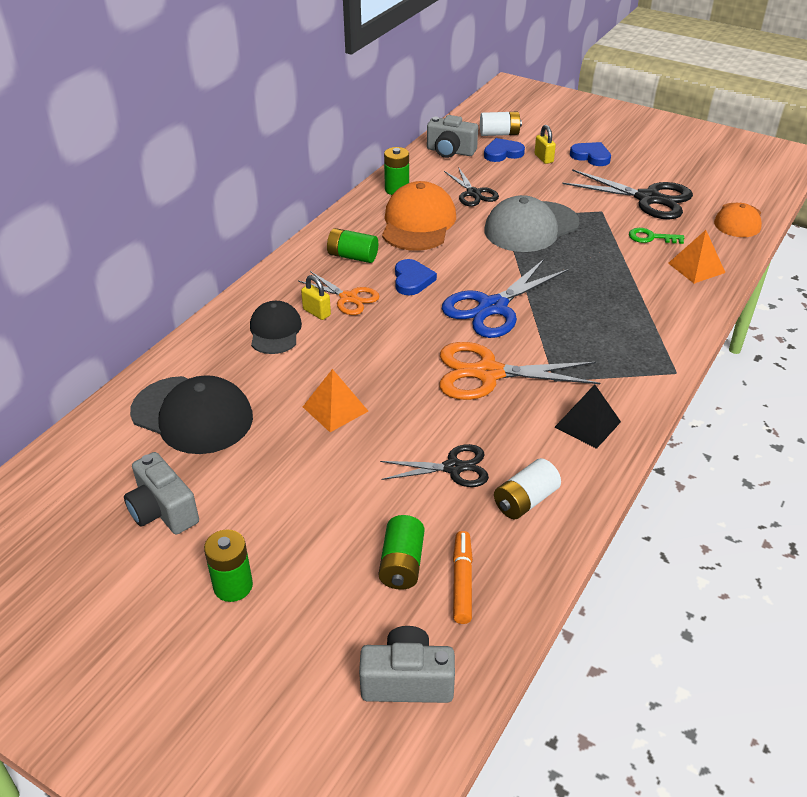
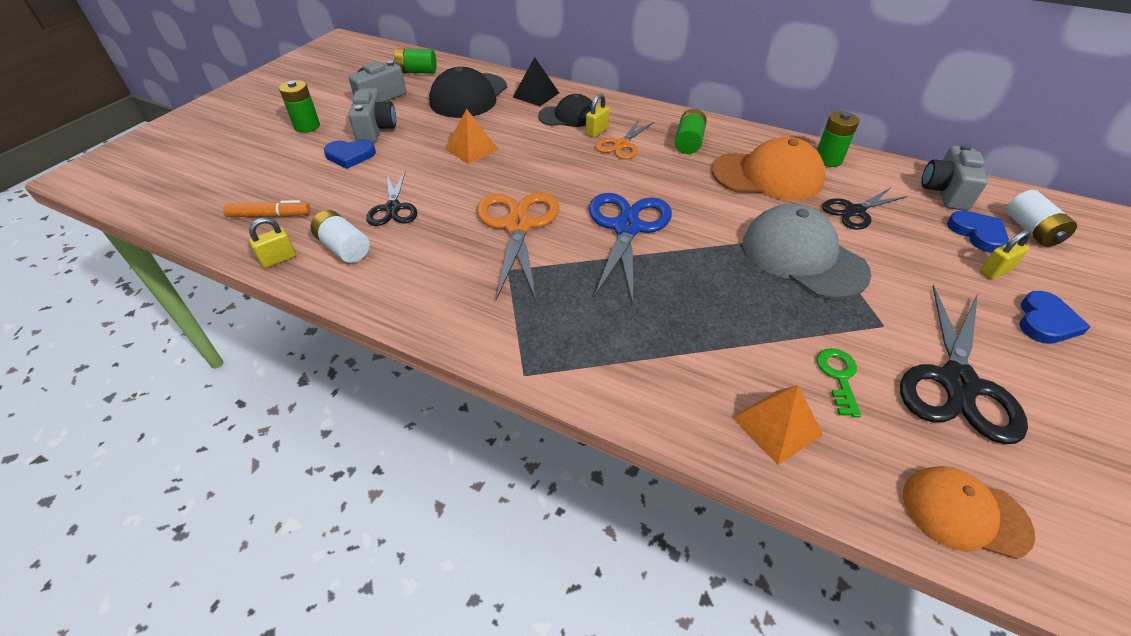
camera: 85 degrees right, 5 degrees up
(401, 564) = (299, 187): green battery -> green battery (417, 72)
(407, 681) = (197, 194): grey camera -> grey camera (376, 129)
(412, 280) = (660, 177): blue heart -> blue heart (350, 156)
(493, 307) = (626, 228): blue scissors -> blue scissors turned 60 degrees clockwise
(546, 555) = (279, 259): none -> yellow padlock
(587, 424) = (438, 291): black pyramid -> black pyramid (536, 95)

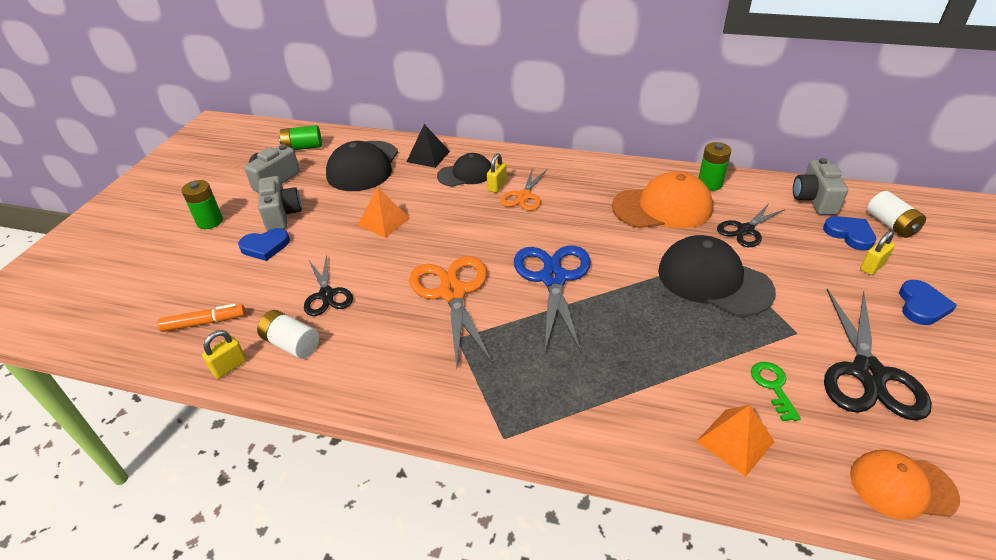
camera: 10 degrees left, 5 degrees down
(688, 142) = (584, 185): green battery -> none
(803, 257) = (713, 280): grey cap -> black cap

